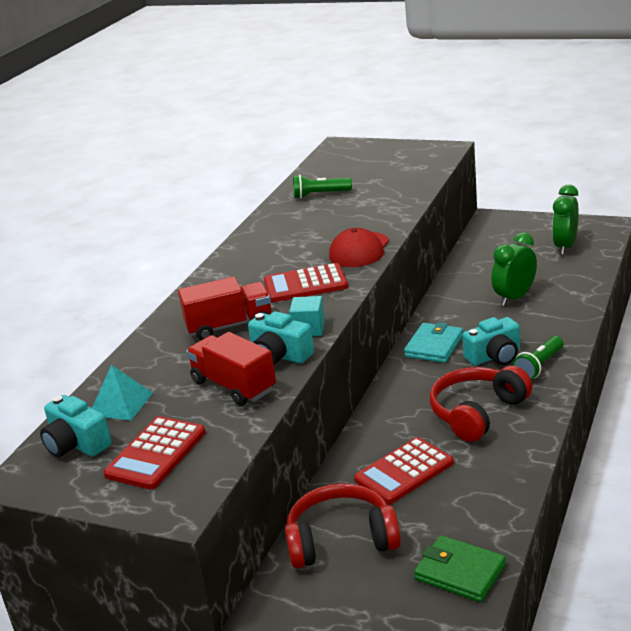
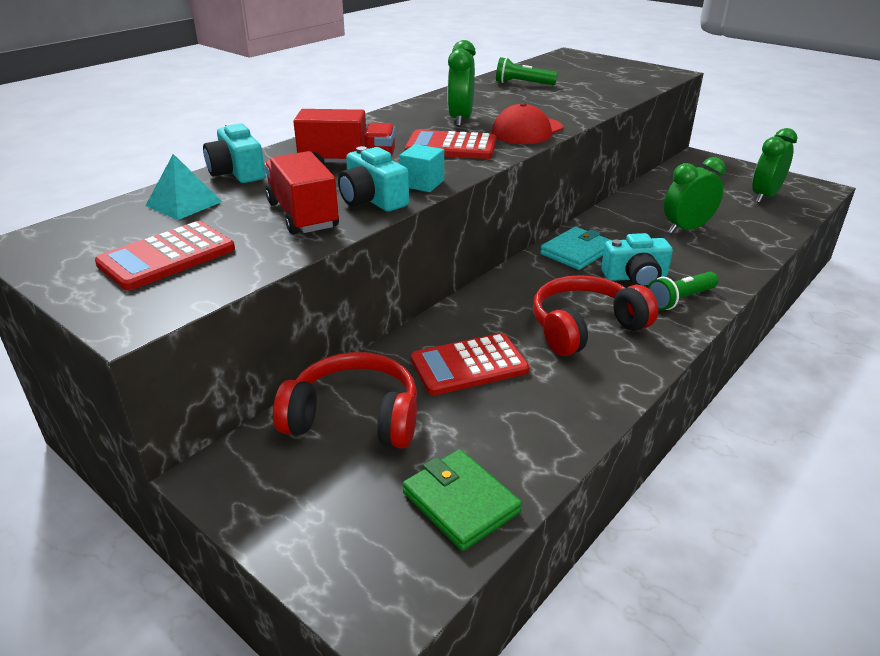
camera: 15 degrees right, 5 degrees up
(76, 444) = (107, 227): turquoise camera -> turquoise camera (237, 172)
(292, 252) = (460, 119): none -> green clock

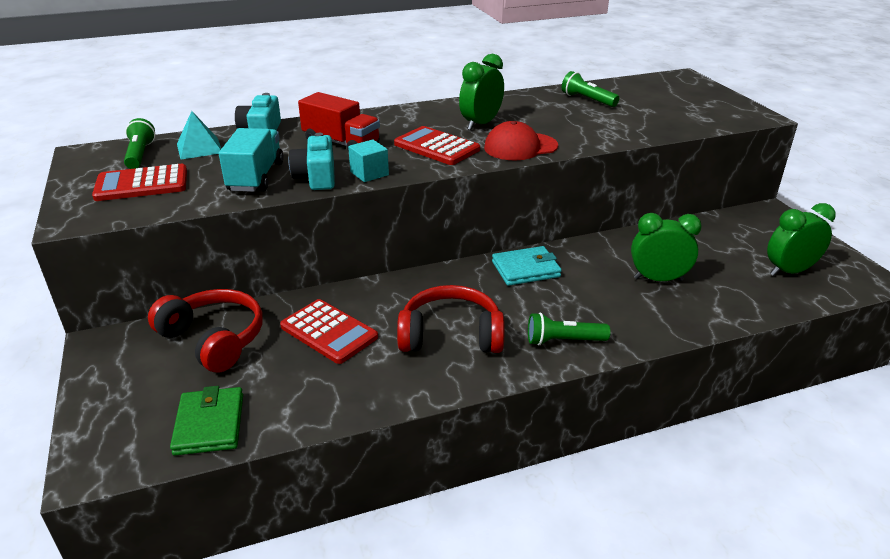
camera: 30 degrees right, 0 degrees up
(113, 227) = (140, 155): none -> green flashlight
(303, 215) = (256, 177): red truck -> turquoise truck
(469, 365) = (329, 332): red calculator -> red calculator turned 150 degrees counterclockwise
(635, 277) = (549, 308): turquoise camera -> none

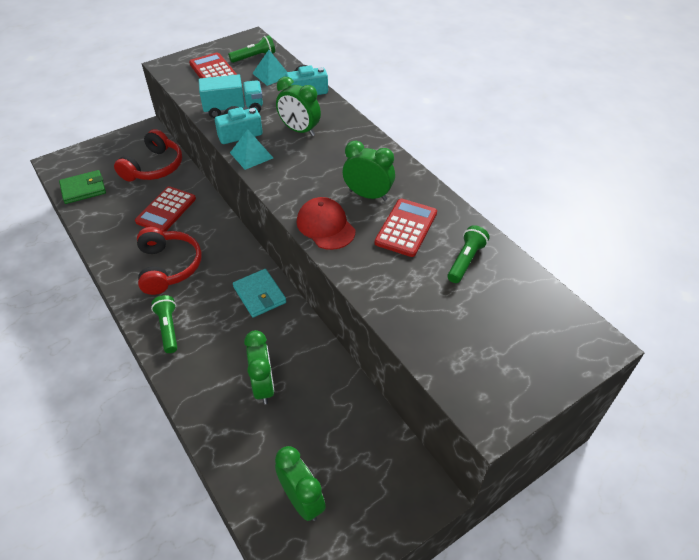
camera: 75 degrees right, 15 degrees up
(341, 143) = (299, 130): red truck -> green clock
(369, 173) = (251, 155): turquoise cube -> turquoise pyramid
(436, 147) = (309, 178): red calculator -> red calculator (406, 228)

